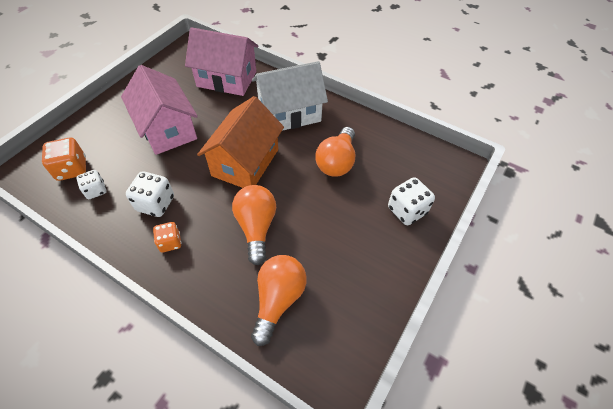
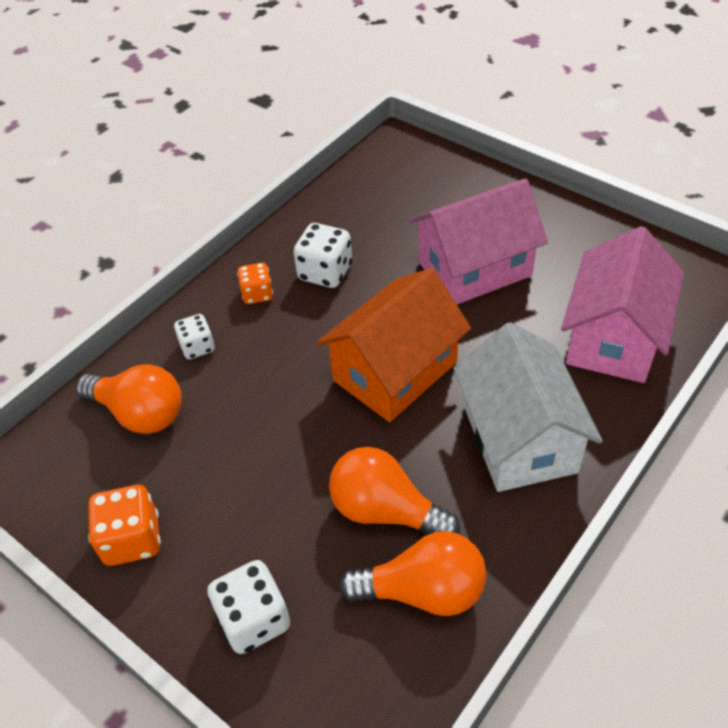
camera: 100 degrees right, 5 degrees down
(72, 169) = (397, 184): orange dice -> orange dice (132, 539)
(96, 190) = (356, 212): white dice -> white dice (197, 347)
(245, 162) = (395, 371): orange house -> orange house turned 75 degrees counterclockwise
(256, 227) = (262, 388): orange light bulb -> orange light bulb (423, 591)

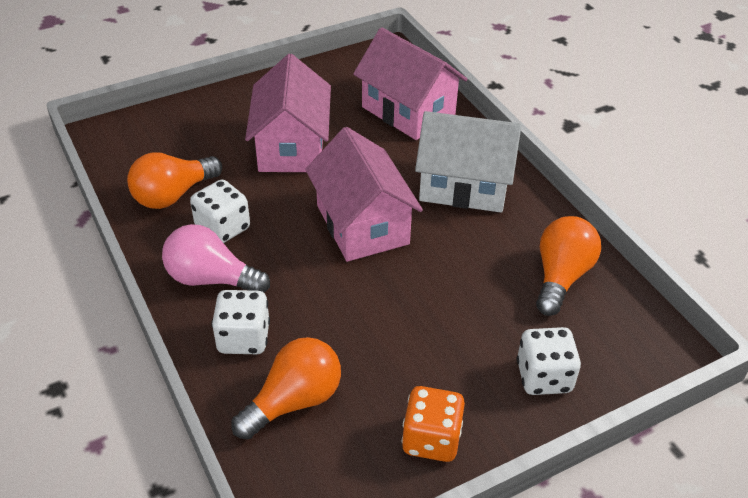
camera: 70 degrees left, 5 degrees down
(197, 347) = (243, 338): white dice -> white dice, size x1.55
(257, 294) = (211, 279): orange dice -> pink light bulb
(386, 511) = (487, 273): orange light bulb -> orange light bulb (173, 195)
(395, 371) = (362, 224): orange house -> pink house

